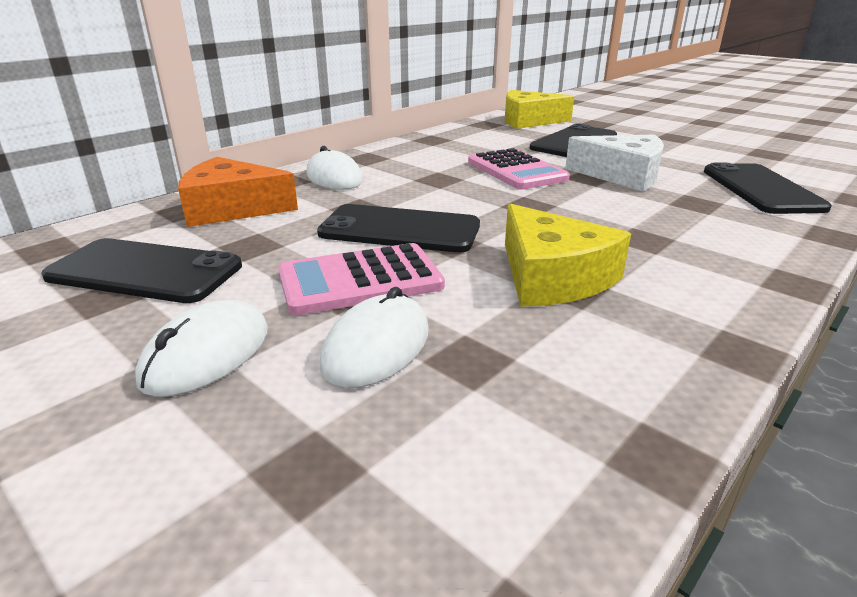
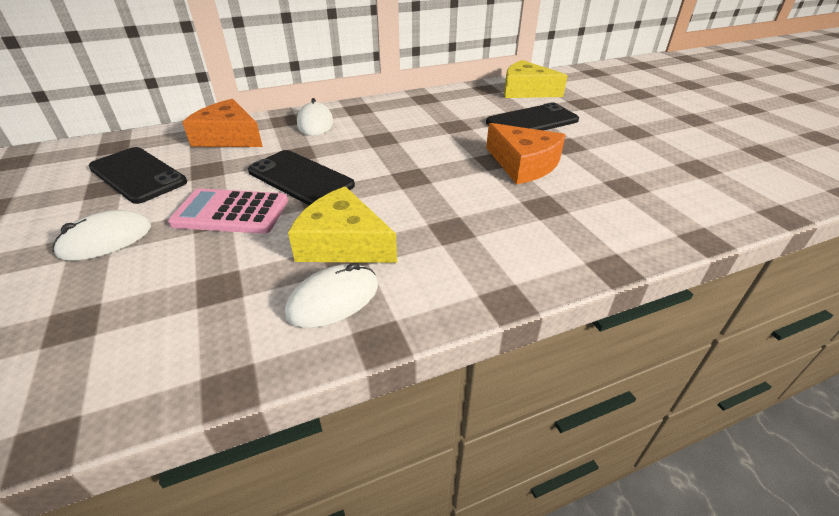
camera: 25 degrees right, 10 degrees up
(377, 347) = (184, 262): white mouse -> white mouse (333, 299)
(516, 170) = (445, 142): pink calculator -> none
(552, 277) = (343, 243): yellow cheese -> yellow cheese turned 120 degrees clockwise
(622, 175) = (523, 164): white cheese -> orange cheese
(761, 189) = (625, 206): black phone -> none

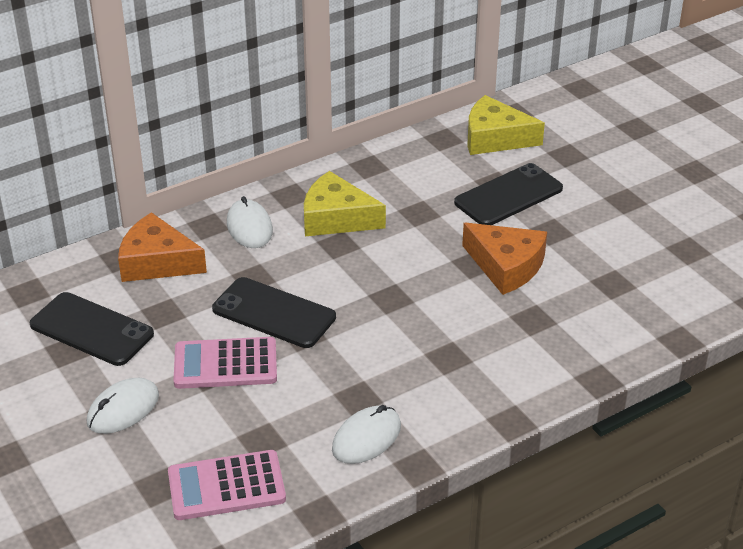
camera: 10 degrees left, 0 degrees up
(143, 334) = (226, 486): none -> pink calculator
(343, 243) = (352, 384): yellow cheese -> yellow cheese (336, 218)

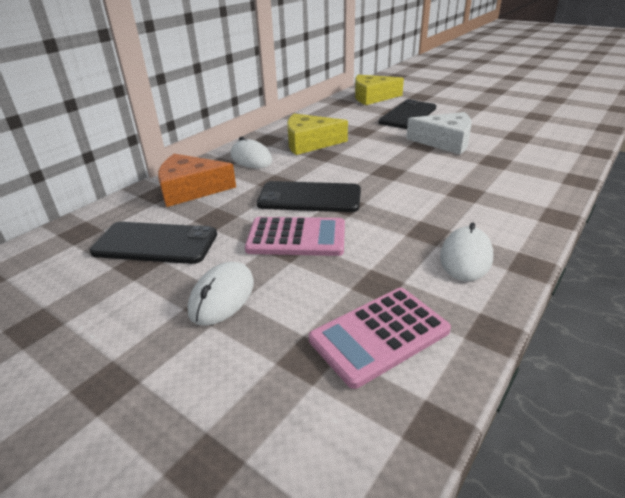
camera: 20 degrees left, 5 degrees down
(225, 364) = (296, 238): pink calculator -> pink calculator turned 150 degrees counterclockwise
(506, 266) = (445, 142): orange cheese -> white cheese

